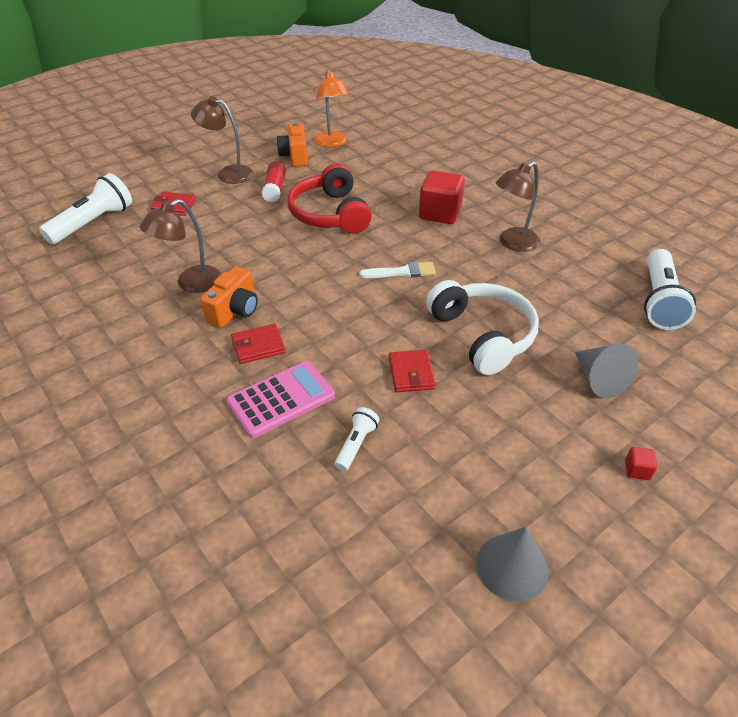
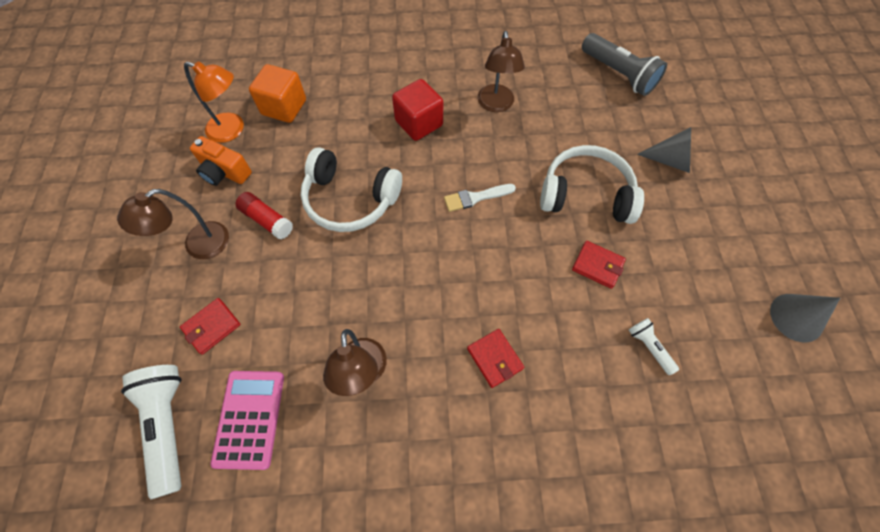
camera: 55 degrees left, 20 degrees up
(235, 311) = (433, 353): orange camera -> none
(258, 346) = (494, 358): red wallet -> red wallet turned 45 degrees counterclockwise
(281, 399) = (571, 374): pink calculator -> pink calculator (249, 418)
(330, 214) = (350, 200): red headphones -> white headphones
(376, 152) = (284, 107): none -> orange cube
(402, 272) = (475, 197): white brush -> white brush turned 135 degrees counterclockwise
(637, 470) = (754, 198): red cube -> none
(659, 301) = (618, 74): white flashlight -> grey flashlight

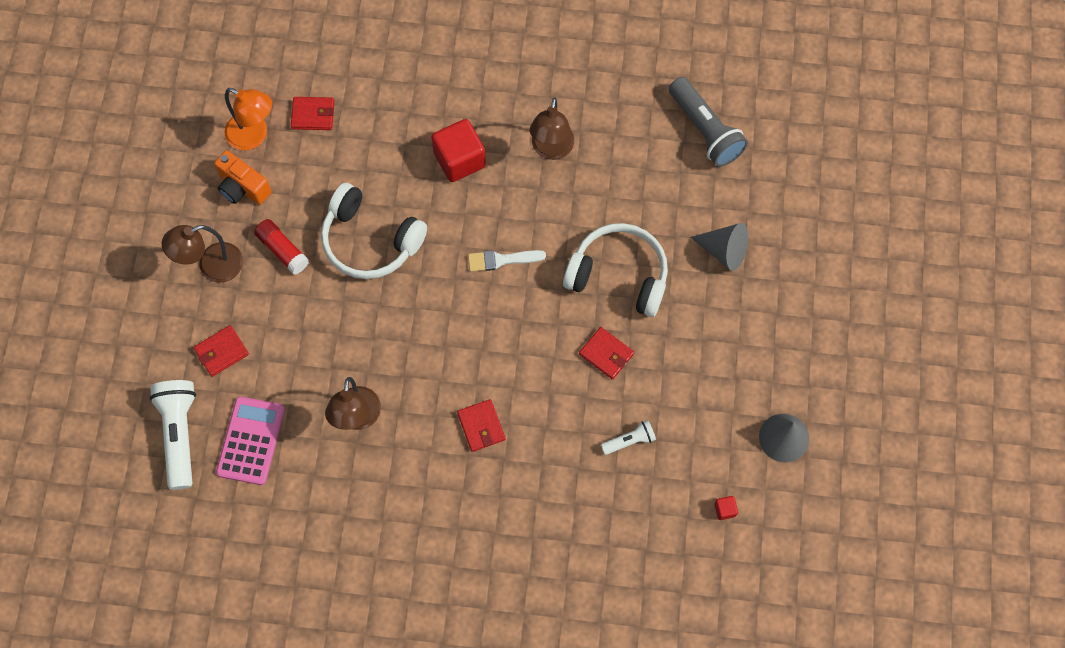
camera: 10 degrees right, 5 degrees up
(284, 107) = (313, 115): orange cube -> red wallet
(649, 347) = (629, 441): white flashlight -> white flashlight turned 90 degrees clockwise
(772, 404) = (725, 510): none -> red cube

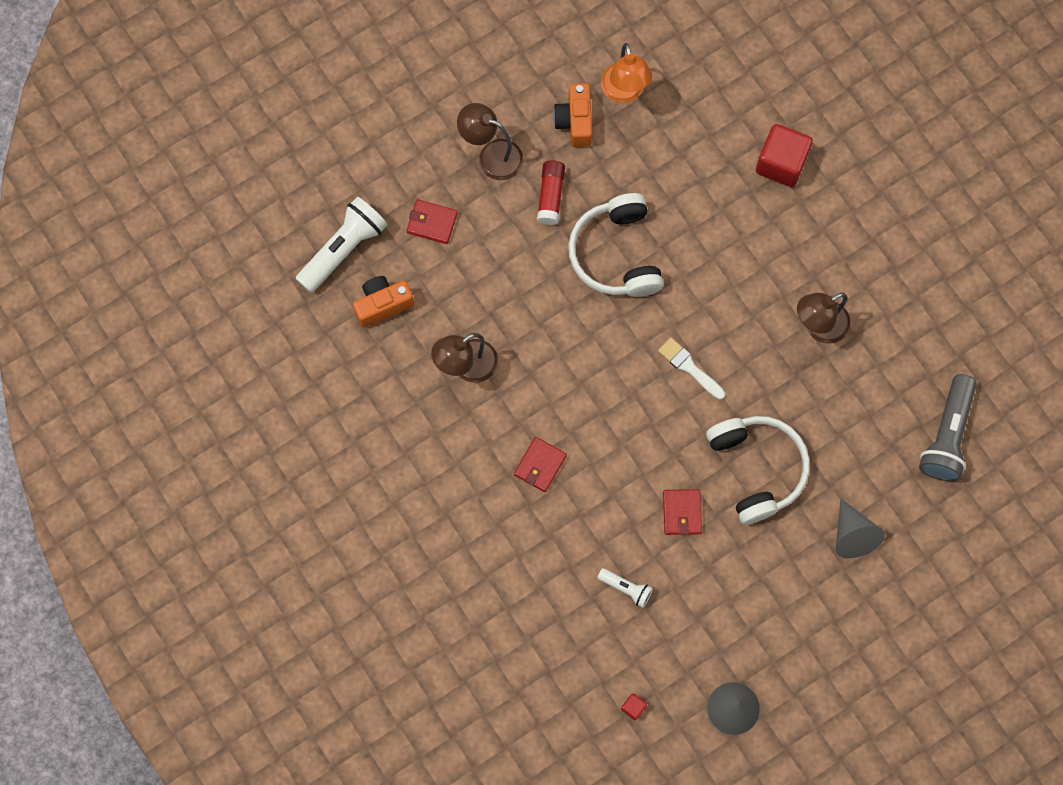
camera: 50 degrees right, 5 degrees up
(251, 441) = (383, 304): pink calculator -> orange camera
(313, 115) = (682, 120): red wallet -> none
(459, 160) = (745, 263): red cube -> red cube (781, 163)

